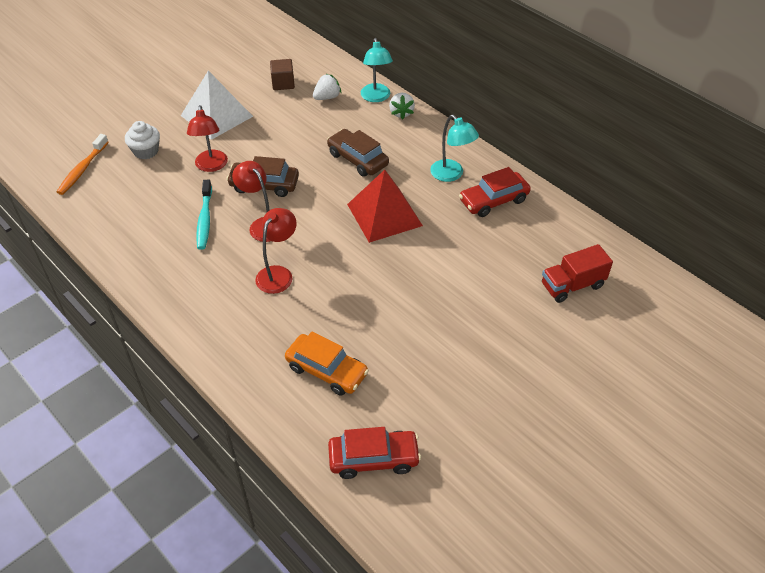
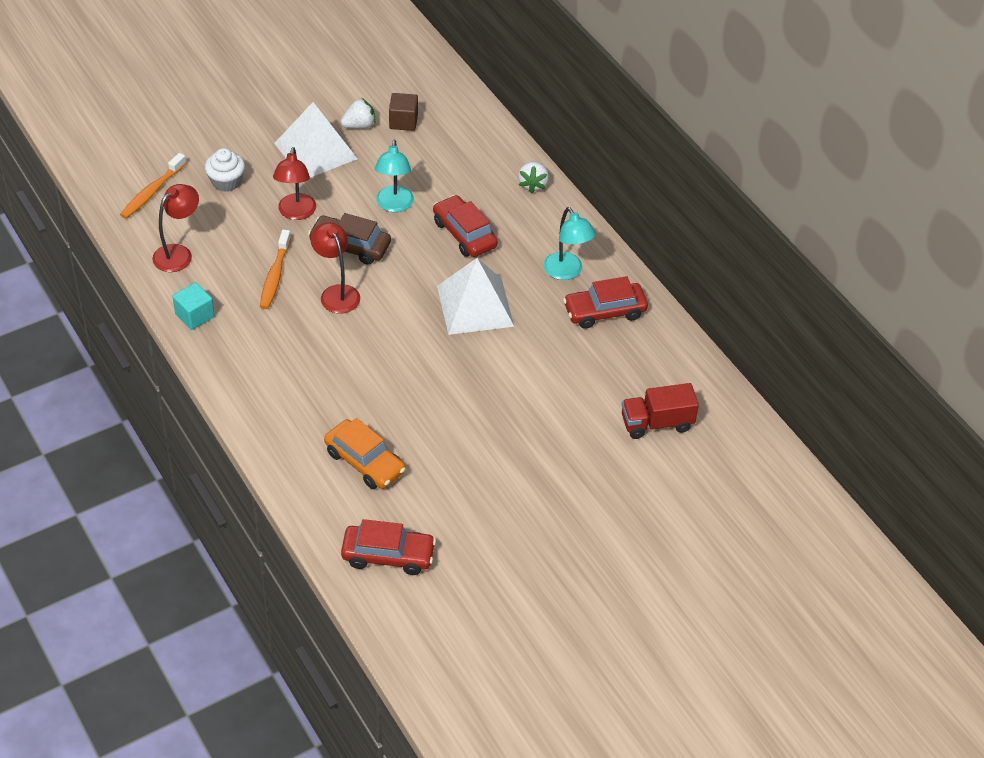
camera: 10 degrees right, 0 degrees up
(139, 266) = (195, 316): none -> turquoise cube
(204, 220) = (275, 276): turquoise toothbrush -> orange toothbrush
(278, 274) = (340, 351): red lamp -> red lamp (178, 253)
(327, 97) = (451, 149): white strawberry -> white strawberry (359, 125)
(357, 159) = (464, 234): brown car -> red car
(376, 97) = (509, 159): turquoise lamp -> turquoise lamp (394, 205)
(384, 214) = (475, 306): red pyramid -> white pyramid

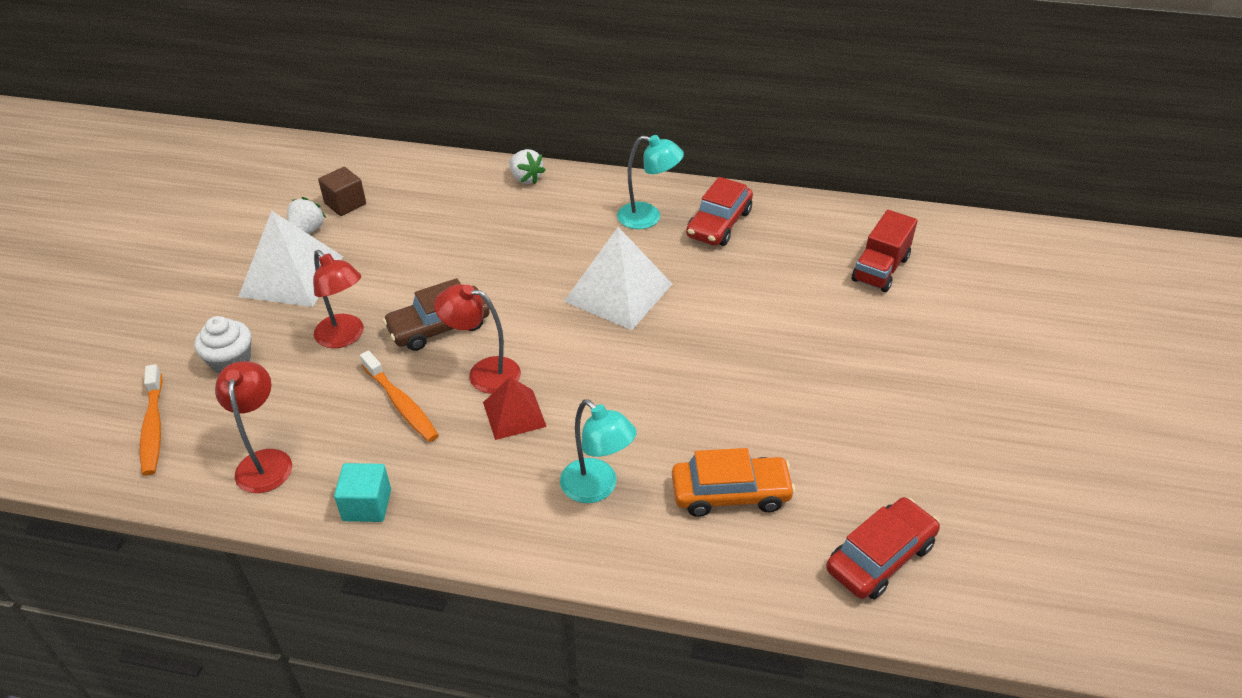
camera: 45 degrees left, 5 degrees down
(320, 329) = (514, 414): none -> red pyramid
(394, 205) = (431, 268): turquoise lamp -> turquoise lamp (597, 488)
(464, 234) = (526, 248): red car -> none

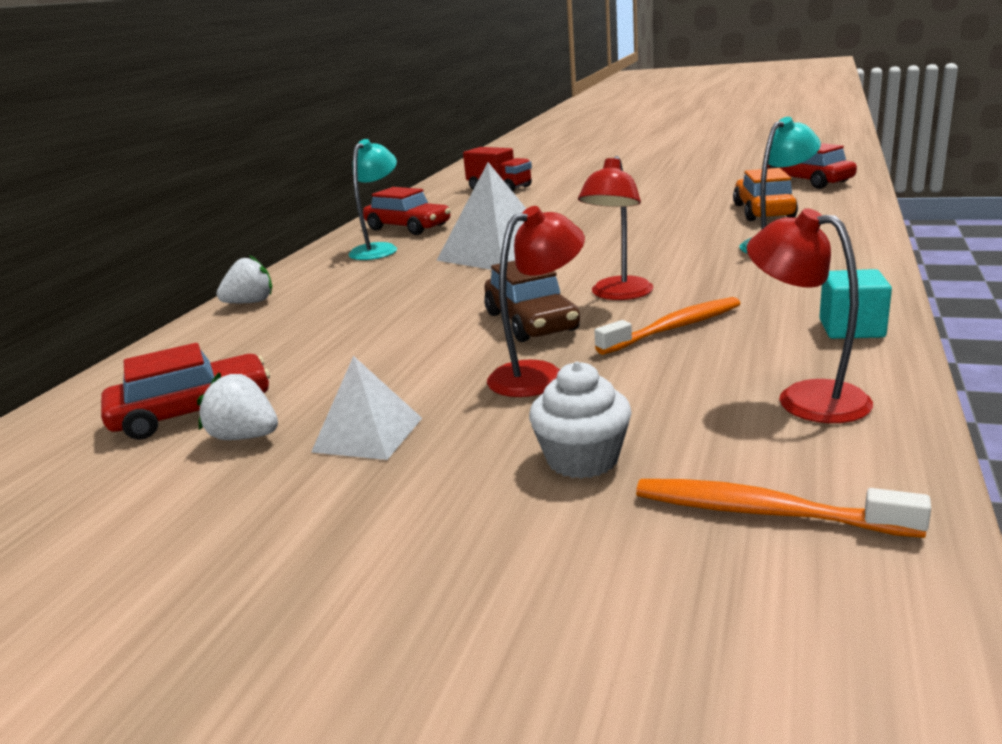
camera: 80 degrees left, 20 degrees down
(153, 427) = (764, 512): orange toothbrush -> orange toothbrush turned 150 degrees counterclockwise
(265, 461) = (805, 398): red lamp -> red lamp turned 45 degrees clockwise
(291, 276) = (368, 434): white pyramid -> white pyramid, size x0.59
(345, 204) = (192, 412): brown cube -> red car
(514, 414) = (683, 278): red pyramid -> none

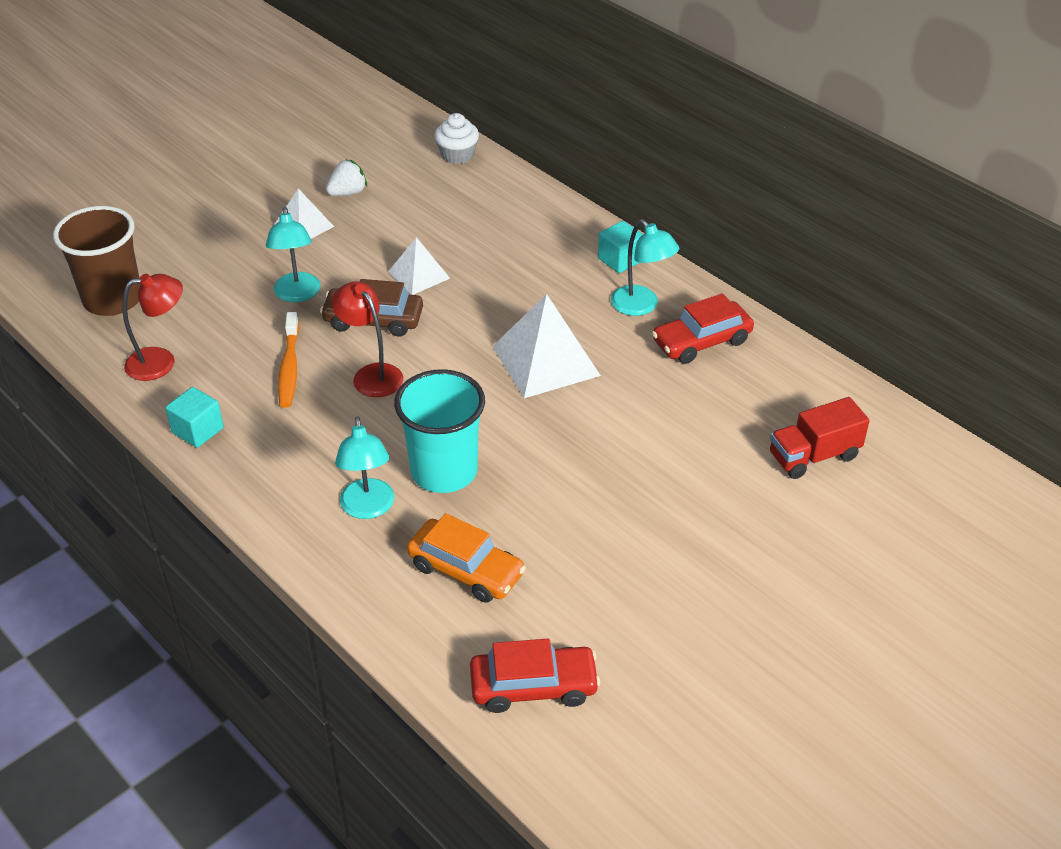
camera: 115 degrees right, 20 degrees up
(192, 412) = (398, 181): red car -> none
(250, 302) = (568, 222): white strawberry -> none
(309, 271) = (620, 260): none -> turquoise cube
(418, 330) = (419, 275): none -> white pyramid
(539, 374) = (297, 294): red lamp -> turquoise lamp
(582, 459) = (203, 274): white cupcake -> white cupcake (457, 155)
(687, 240) = (444, 471): none -> turquoise cup
(764, 512) = (113, 299): orange toothbrush -> brown cup

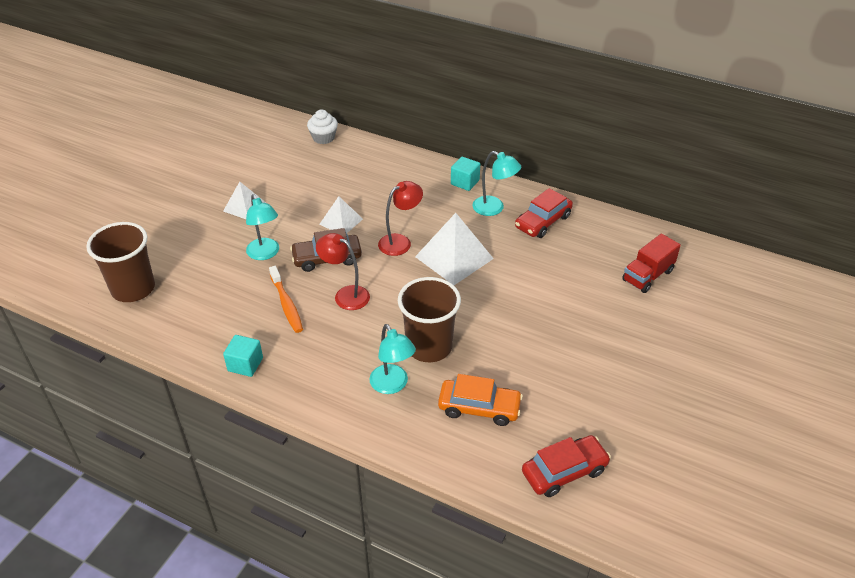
camera: 20 degrees left, 0 degrees up
(161, 362) = (193, 324): red lamp -> red lamp (400, 242)
(348, 193) = (263, 178): white strawberry -> none
(444, 471) = (429, 346): turquoise cup -> brown cup

